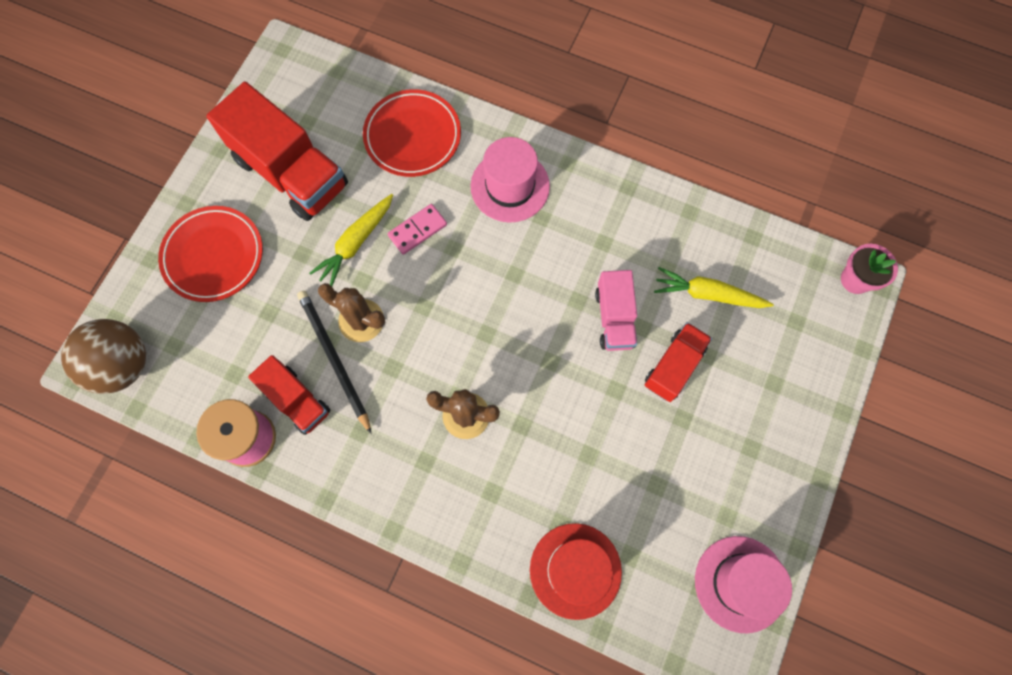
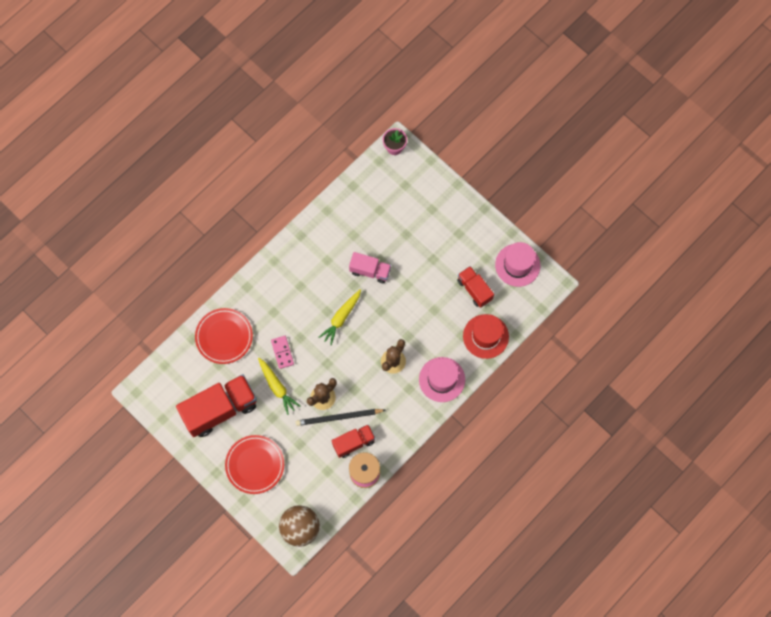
camera: 70 degrees left, 0 degrees up
(510, 186) = (275, 296): pink hat -> pink hat (442, 379)
(674, 367) = (406, 252): red truck -> red truck (474, 289)
(708, 294) = (375, 220): yellow carrot -> yellow carrot (341, 318)

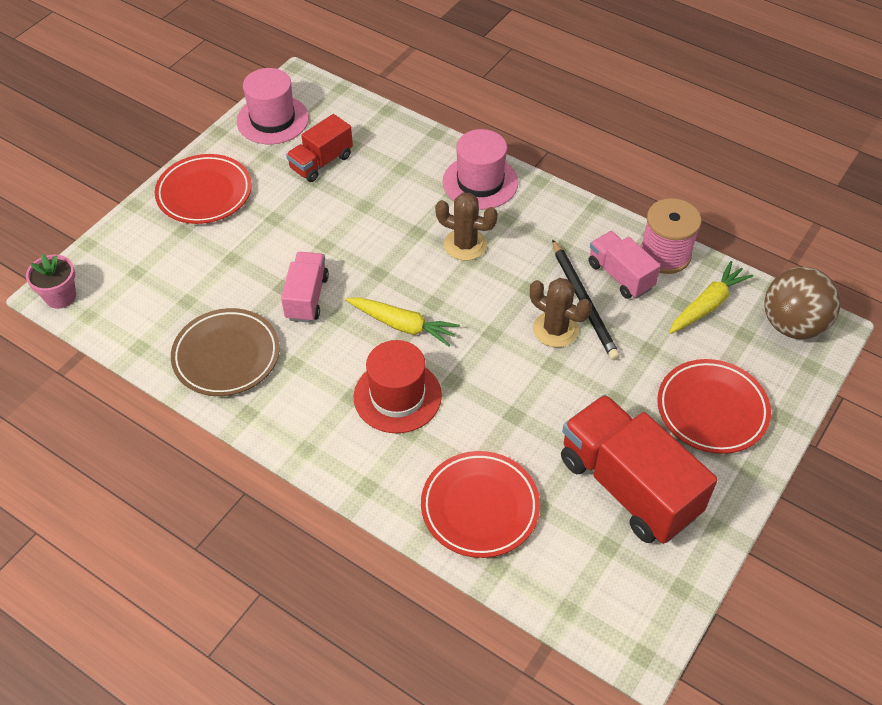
camera: 100 degrees left, 20 degrees down
(277, 387) = (556, 400): yellow carrot -> yellow carrot (707, 305)
(282, 352) = (488, 403): pink domino -> none
(338, 228) = (226, 356): none -> brown plate
(353, 443) = (620, 276): red truck -> pink truck
(459, 222) = (204, 193): none -> red plate
(485, 336) = (397, 141): red hat -> red hat (397, 396)

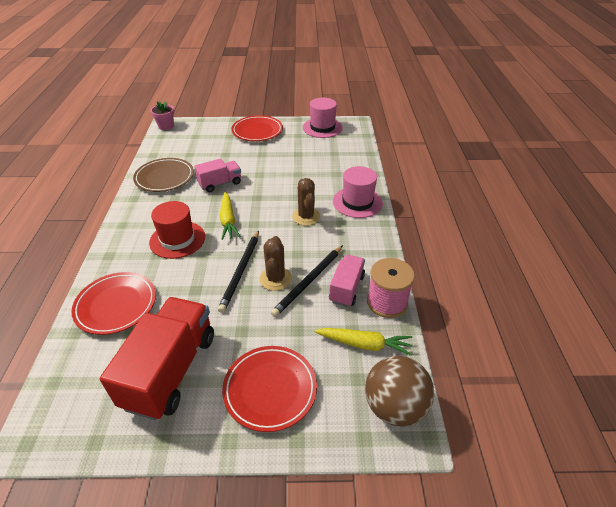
camera: 55 degrees right, 10 degrees down
(321, 162) = (311, 150): red truck -> none
(516, 356) = (241, 271): none -> black pencil

